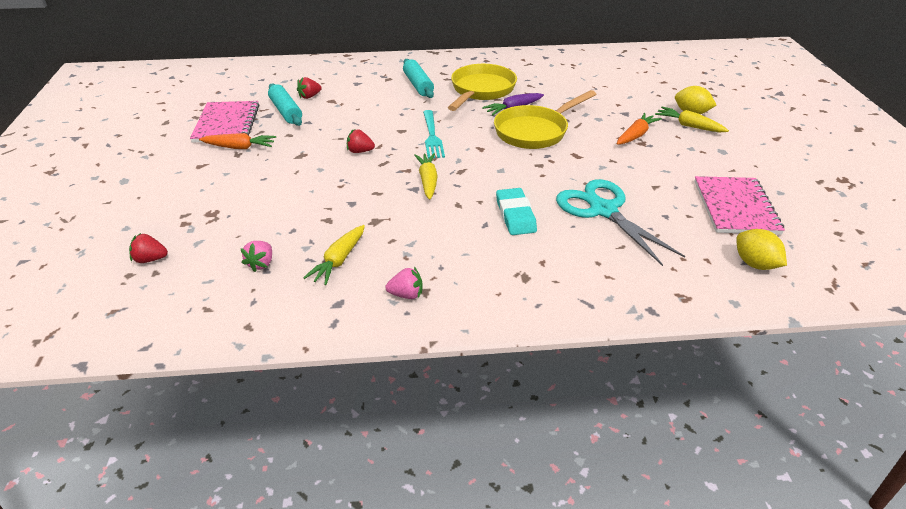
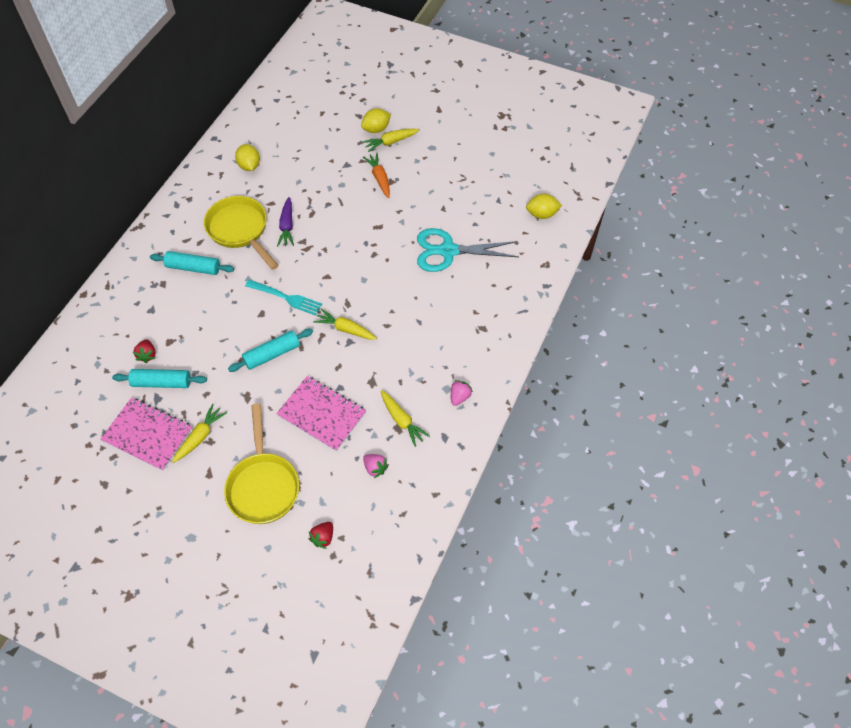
camera: 60 degrees left, 20 degrees up
(239, 147) = (200, 437): orange carrot -> yellow carrot
(360, 151) = (272, 354): red strawberry -> turquoise rolling pin
(515, 215) = (421, 300): turquoise eraser -> none
(535, 131) = (329, 231): yellow pan -> yellow pan (263, 485)
(554, 71) = (249, 166): none -> yellow lemon
(735, 207) = (490, 185): pink notebook -> pink notebook (322, 414)

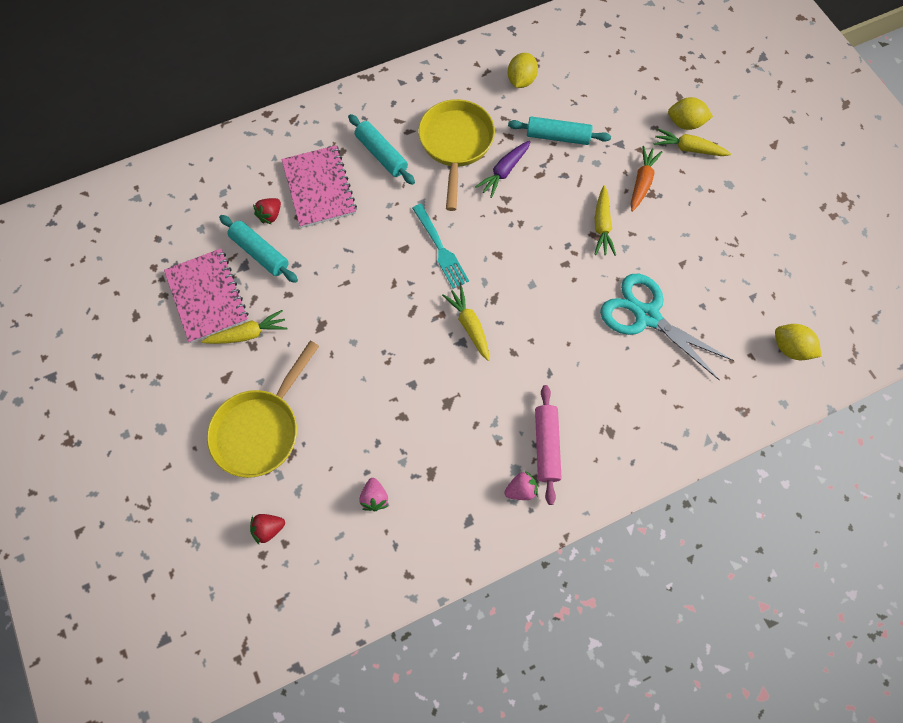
camera: 40 degrees right, 10 degrees up
(272, 354) = (379, 299): turquoise rolling pin -> turquoise rolling pin (557, 137)
(322, 414) = (372, 399): pink notebook -> pink notebook (319, 188)
(402, 420) = (442, 468): yellow carrot -> yellow carrot (602, 225)
(453, 362) = (546, 446): none -> pink rolling pin

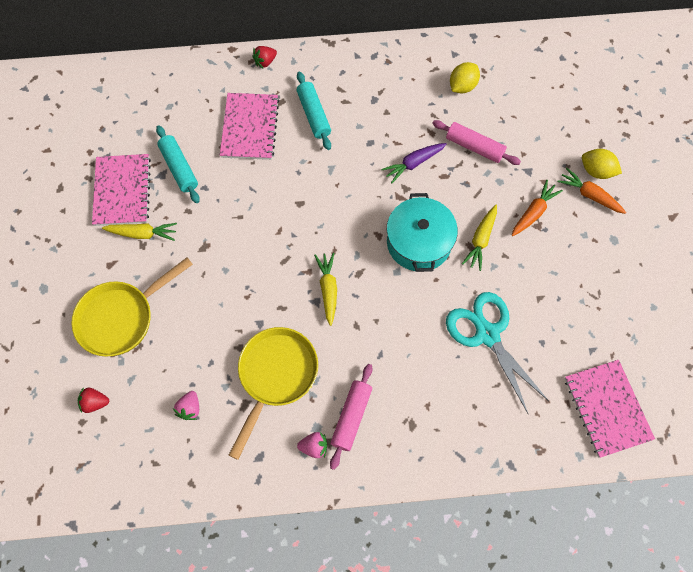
camera: 20 degrees right, 0 degrees up
(270, 215) = (200, 138): red strawberry -> red strawberry (265, 62)
(440, 248) = (330, 213): turquoise fork -> none
(456, 145) = (381, 126): yellow pan -> yellow pan (275, 376)
(542, 248) = (419, 242): none -> turquoise pot
(557, 137) = (474, 147): turquoise rolling pin -> pink rolling pin
(688, 148) = (589, 195): yellow carrot -> orange carrot
(790, 348) = (606, 408): yellow lemon -> pink notebook

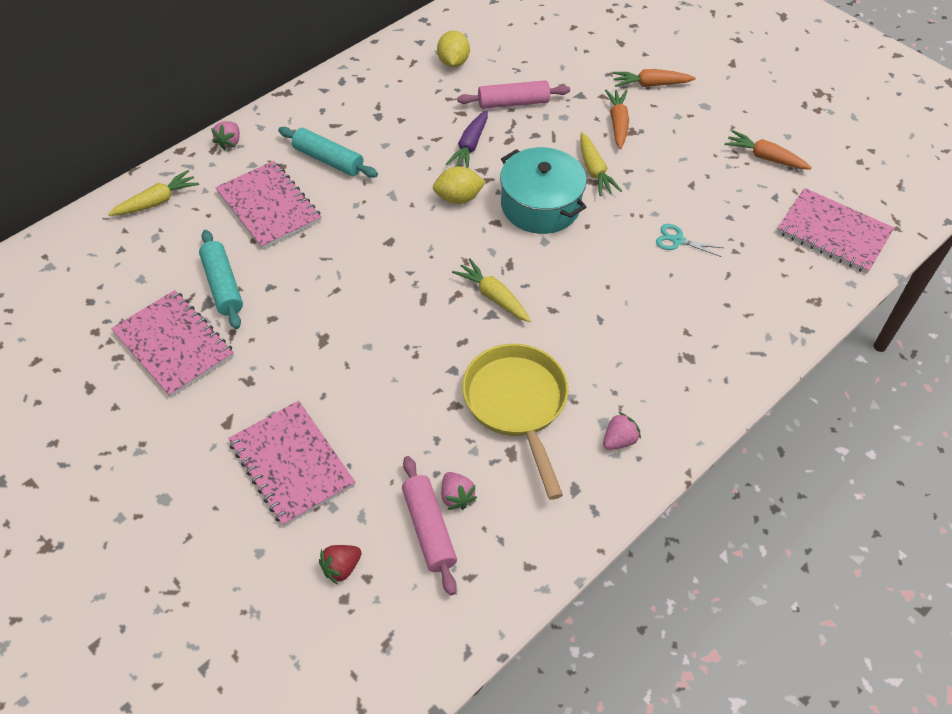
camera: 40 degrees left, 15 degrees down
(121, 317) = (291, 464): yellow pan -> pink notebook
(142, 234) = (238, 370): yellow carrot -> yellow carrot (156, 202)
(179, 168) = (223, 285): turquoise rolling pin -> turquoise rolling pin turned 45 degrees clockwise
(265, 62) = (229, 142): red strawberry -> pink strawberry
(351, 417) = (628, 389): pink rolling pin -> pink rolling pin (429, 529)
(487, 334) = (677, 240): turquoise scissors -> turquoise scissors, size x0.44
(596, 171) = (637, 64): yellow lemon -> yellow lemon (458, 198)
(617, 313) = (765, 157): none -> orange carrot

